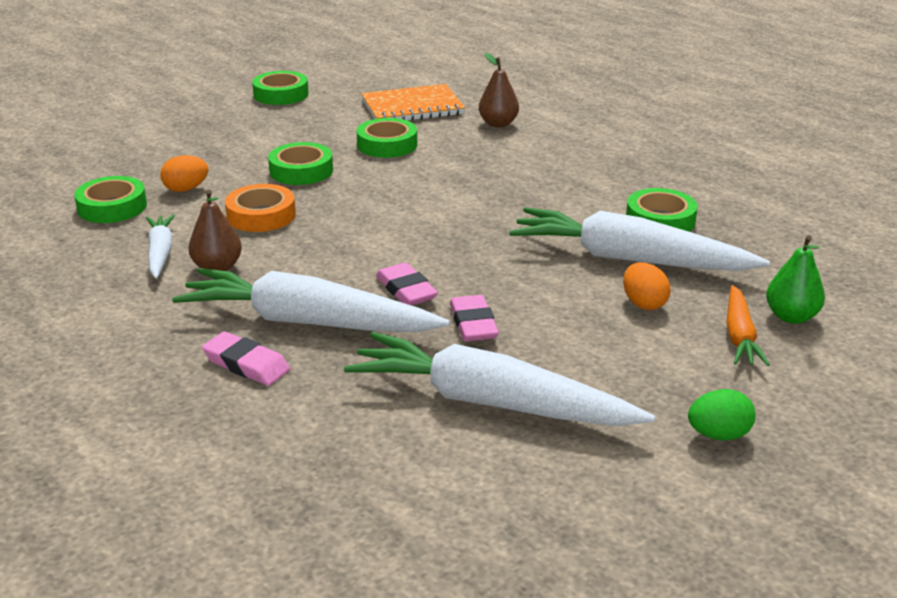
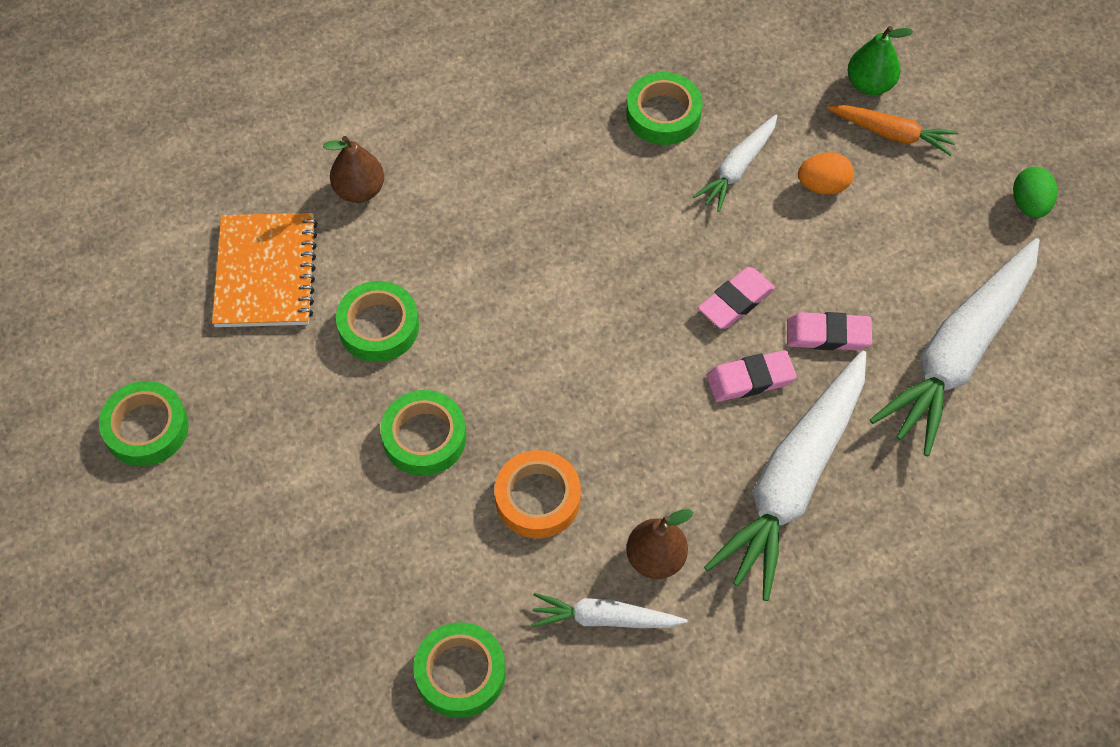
camera: 75 degrees left, 30 degrees up
(186, 189) = (435, 580): orange egg -> none
(246, 364) = (859, 547): pink eraser -> pink eraser (735, 301)
(630, 259) = (738, 168): white carrot -> white carrot, size x0.51

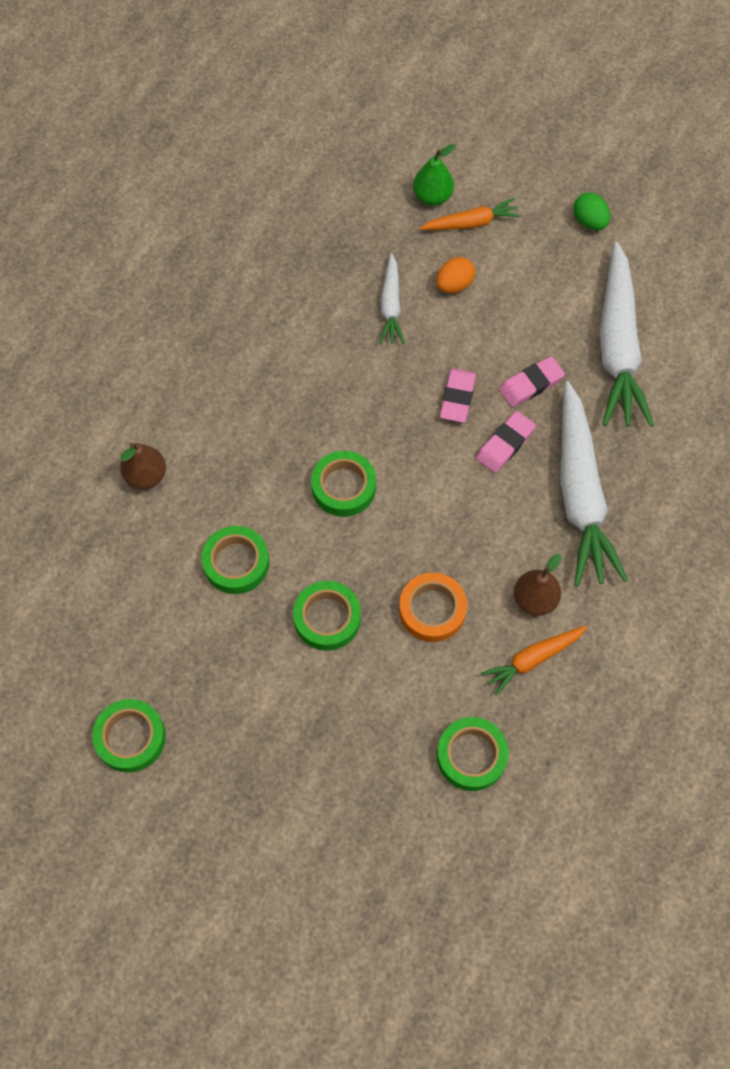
camera: 35 degrees left, 5 degrees up
(265, 272) = (126, 575): orange notebook -> none
(605, 619) = (533, 659): white carrot -> orange carrot
(663, 114) = (313, 296): green tape -> green tape (343, 487)

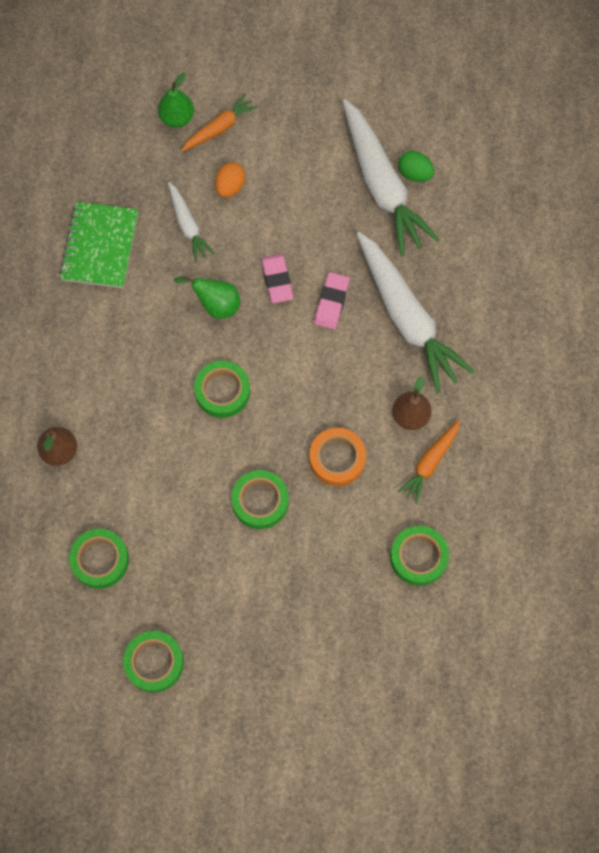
camera: 25 degrees left, 5 degrees up
(236, 563) = (168, 489): green tape -> green tape (100, 560)
(290, 290) = (100, 246): none -> green notebook
(380, 396) = (216, 305): none -> green pear
(531, 384) = (329, 245): pink eraser -> none
(589, 221) = (313, 88): green egg -> green egg (414, 174)

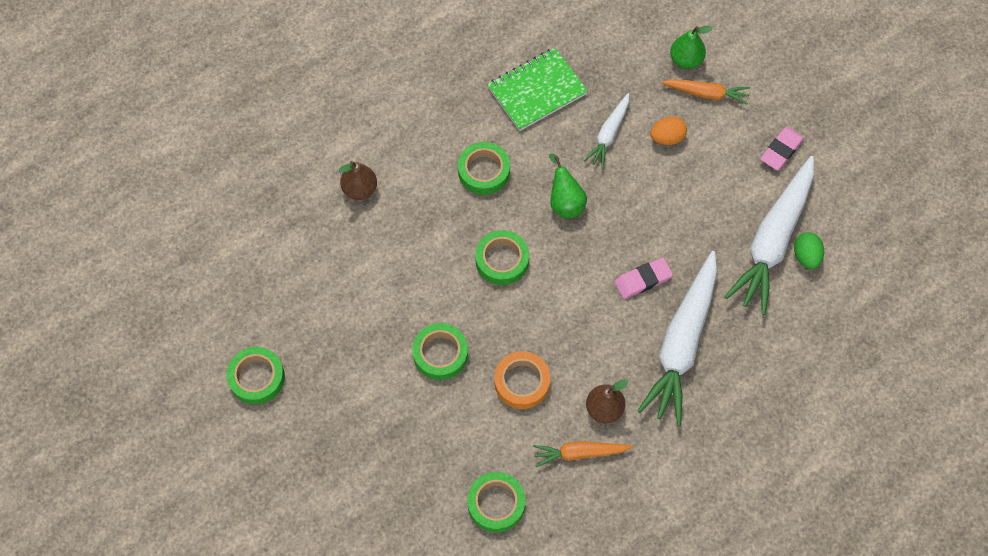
camera: 50 degrees right, 5 degrees down
(100, 560) = (302, 280): green tape -> green tape (484, 171)
(277, 280) = (624, 228): pink eraser -> pink eraser (781, 150)

